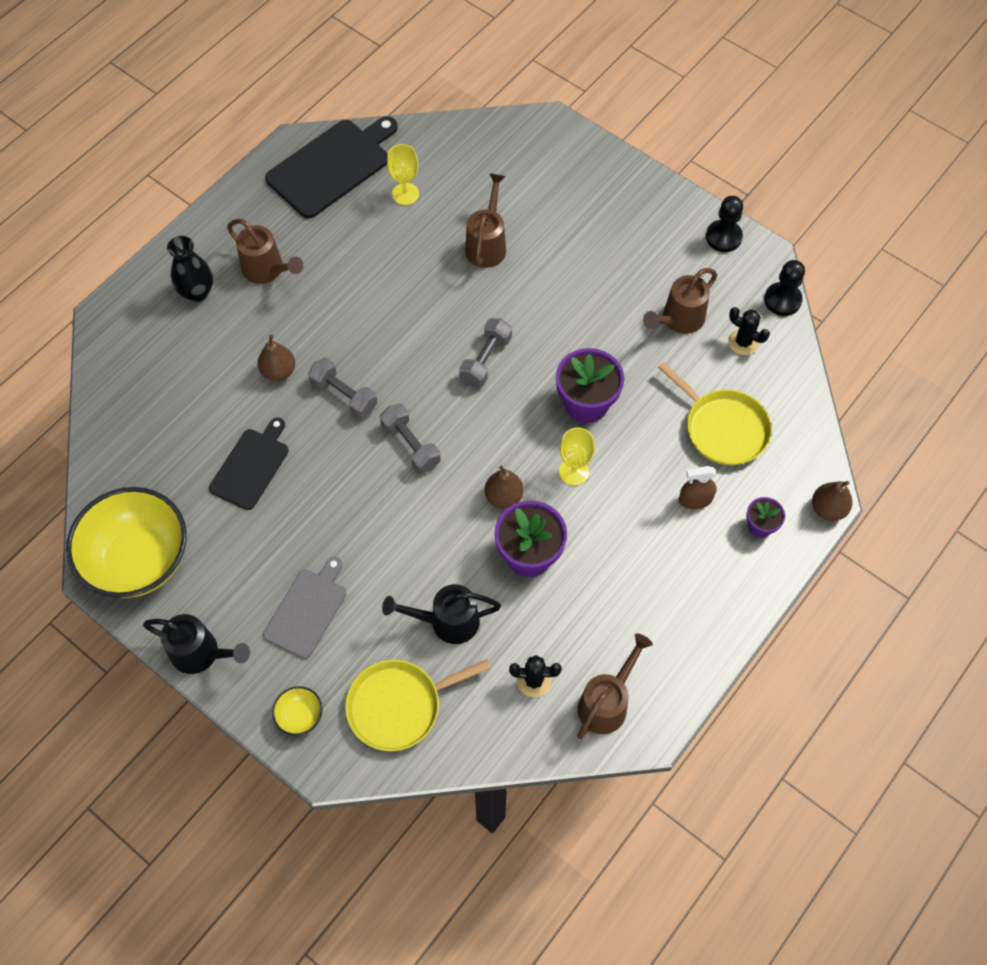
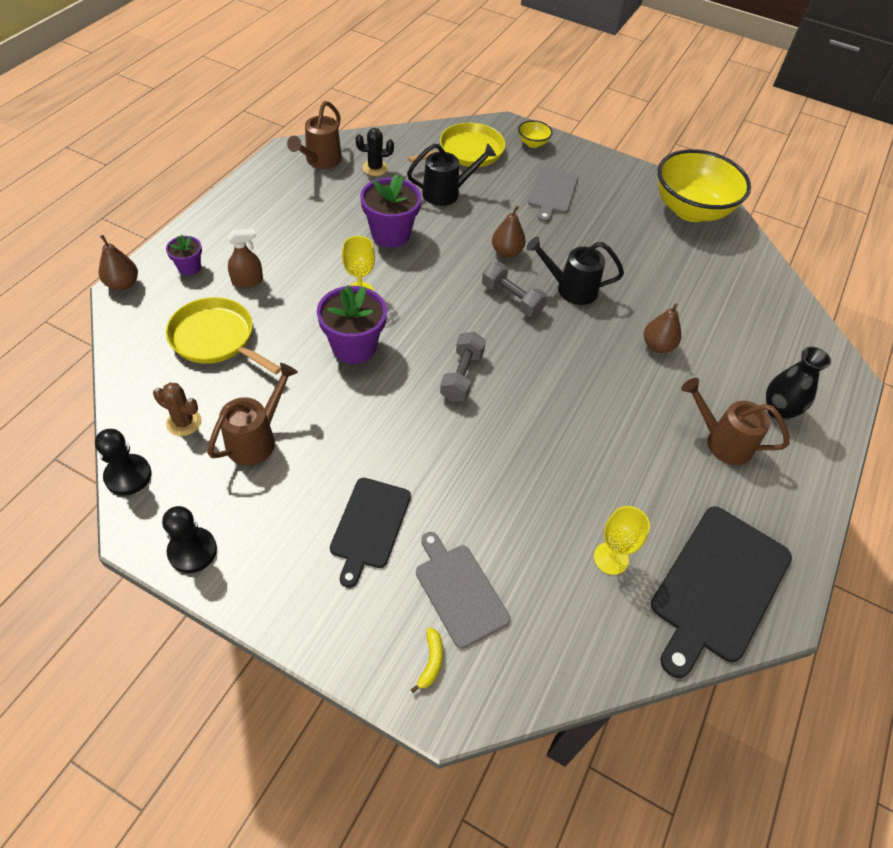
camera: 165 degrees right, 10 degrees down
(201, 653) = (615, 167): black watering can -> black watering can (570, 289)
(251, 466) = (641, 273): black cutting board -> black cutting board (369, 526)
(344, 395) = (587, 332): grey dumbbell -> none
(487, 244) = (491, 502): brown watering can -> none
(503, 497) = (420, 269): brown pear -> brown pear (506, 252)
(526, 187) = (459, 591): none -> grey cutting board
(555, 149) = (431, 661): none -> yellow banana
(743, 342) = (184, 422): black cactus -> brown cactus

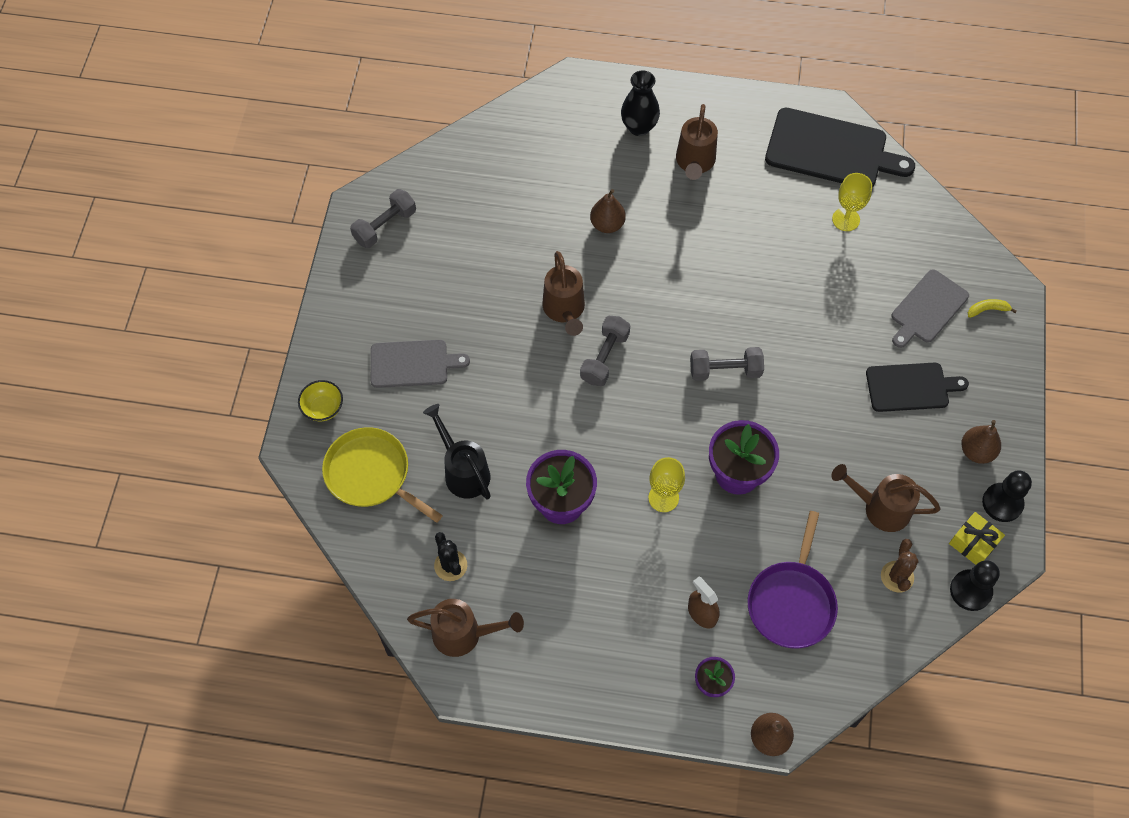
camera: 105 degrees left, 10 degrees up
(170, 501) = (973, 543): none -> yellow gift
(216, 338) = (791, 602): yellow pan -> purple pan
(506, 252) = (536, 381): brown pear -> brown pear (976, 451)
(570, 289) = (564, 310): black watering can -> brown watering can
(691, 210) = (385, 226): yellow bowl -> grey dumbbell

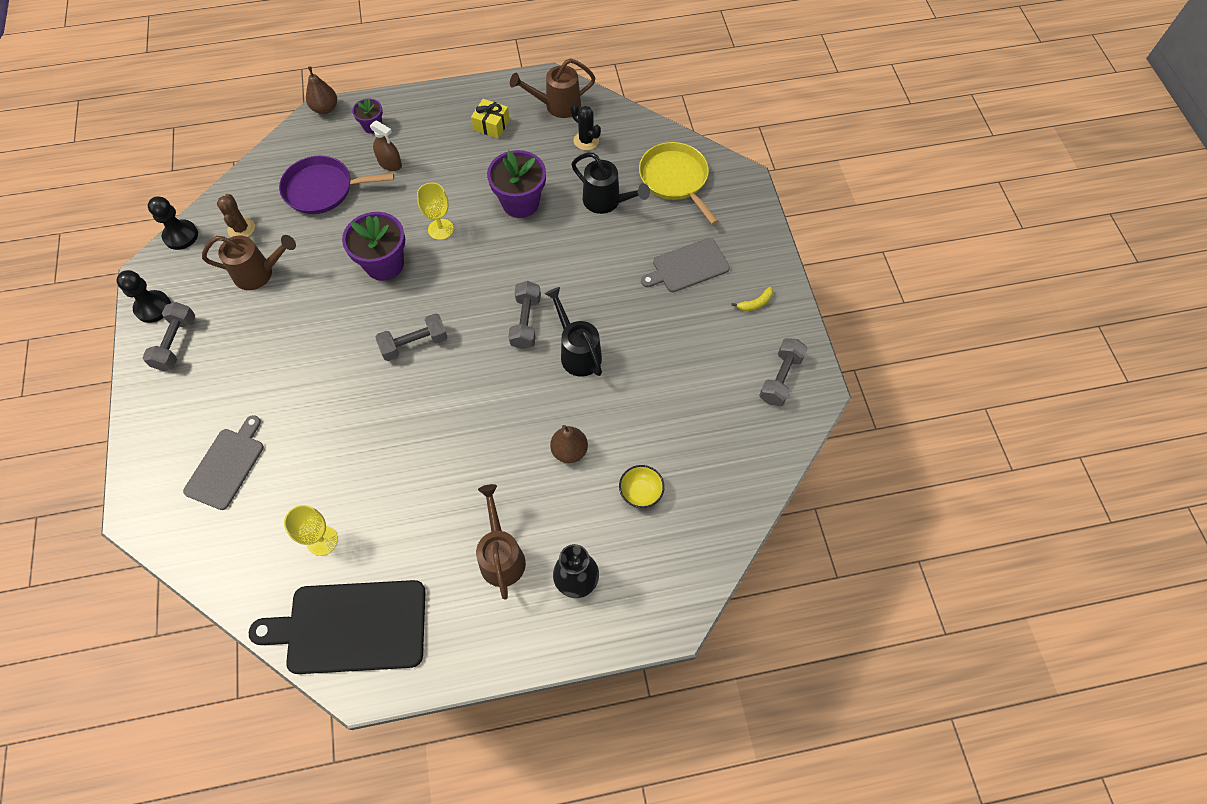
camera: 160 degrees right, 0 degrees up
(323, 408) = (740, 212): yellow bowl -> yellow bowl (640, 492)
(371, 474) = (675, 179): yellow pan -> yellow pan turned 135 degrees counterclockwise
(564, 310) = (577, 352): brown watering can -> black watering can
(791, 602) = (323, 189): purple pan -> purple pan turned 90 degrees counterclockwise
(911, 387) = (239, 382): black cutting board -> none
(973, 543) = (179, 270): yellow gift -> yellow gift (491, 125)
(976, 451) = (176, 343): brown pear -> grey dumbbell
(987, 310) = (164, 484): yellow banana -> yellow banana (755, 303)

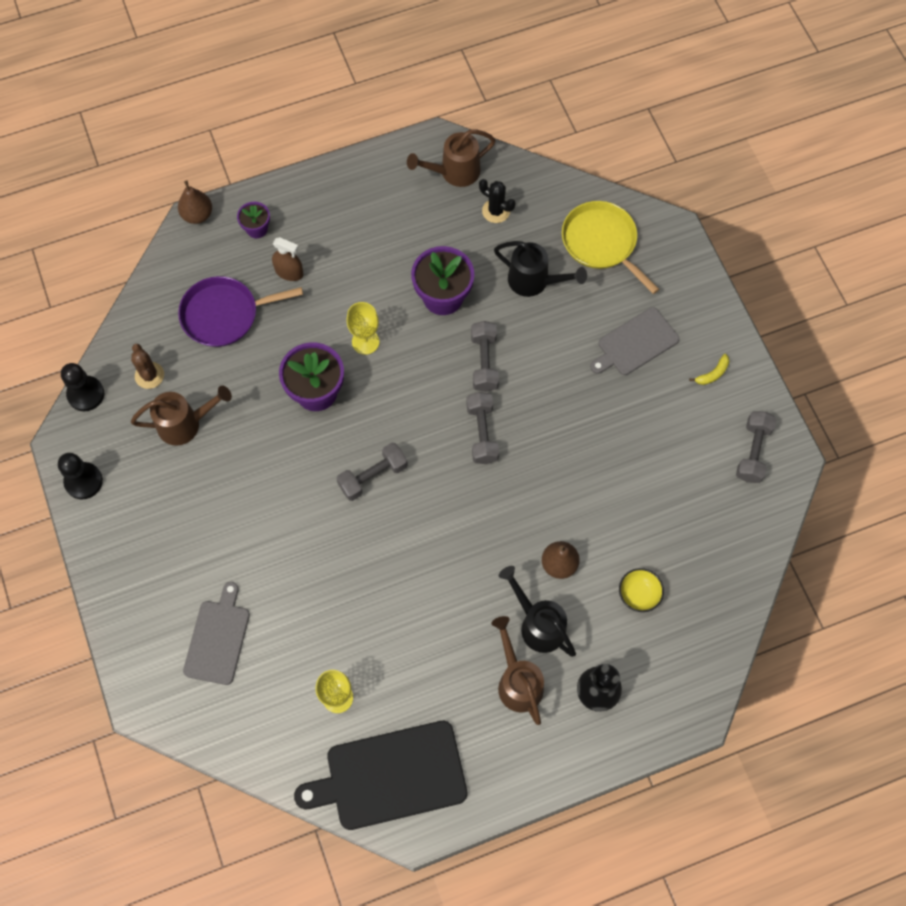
camera: 10 degrees left, 5 degrees up
(176, 343) = (121, 517): grey dumbbell -> grey dumbbell (484, 362)
(491, 125) = (388, 208): yellow gift -> none
(577, 352) = (543, 458): black watering can -> black watering can (538, 624)

